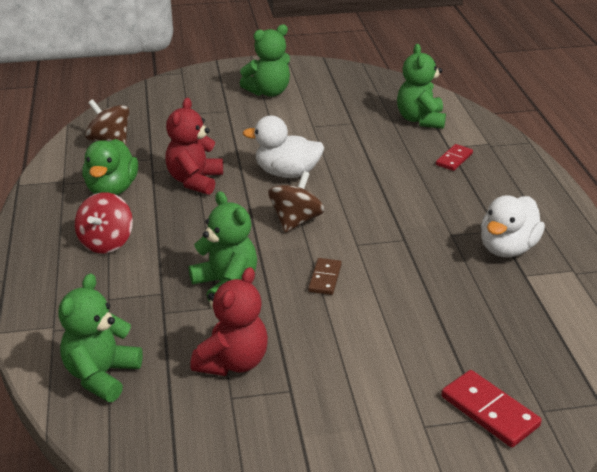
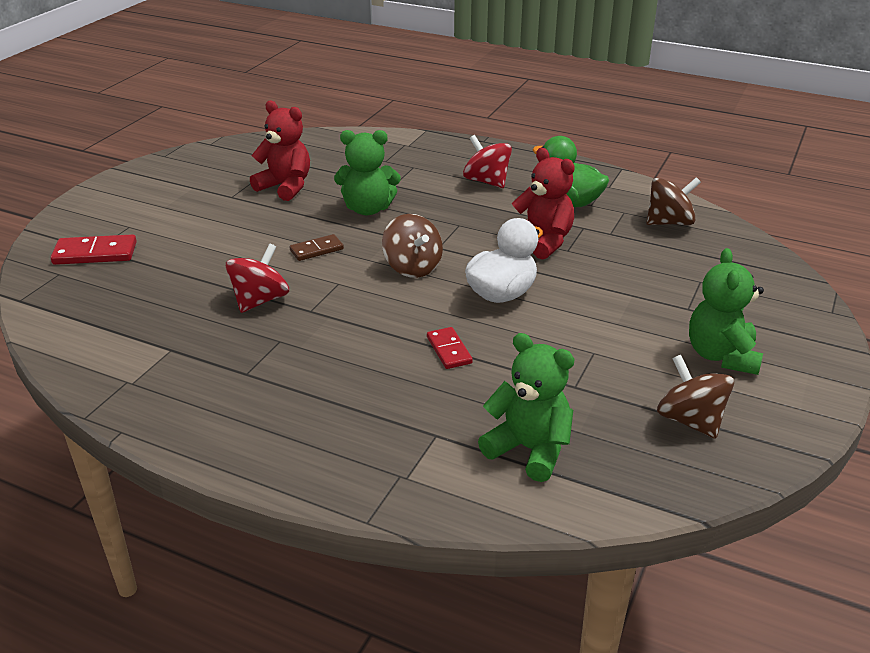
camera: 125 degrees right, 0 degrees up
(101, 375) = (338, 148): green teddy bear -> none
(233, 362) = (285, 187): red teddy bear -> red teddy bear turned 150 degrees clockwise
(325, 278) = (316, 250): brown domino -> brown domino turned 75 degrees counterclockwise
(338, 88) = (690, 420): none -> brown spinning top
(423, 268) = (260, 300): none -> red spinning top
(454, 159) = (403, 421): red domino -> red domino (449, 350)
(507, 248) = (214, 362): white duck -> none

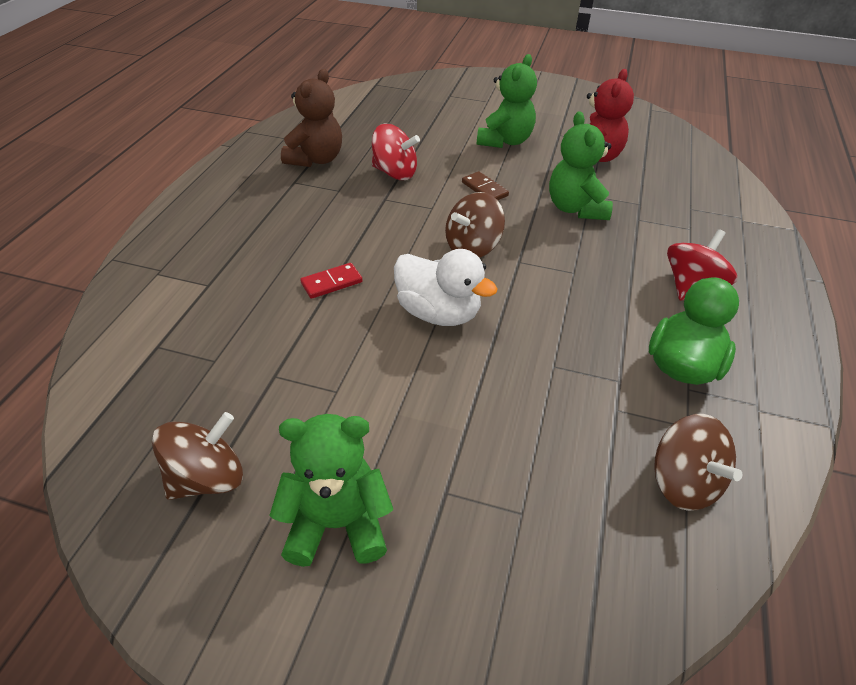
camera: 80 degrees right, 10 degrees up
(95, 253) = (443, 96): red domino -> none
(200, 355) = (316, 159): none -> brown teddy bear
(529, 449) = (179, 344): green teddy bear -> green teddy bear (505, 141)
(542, 242) = (563, 341): red teddy bear -> none

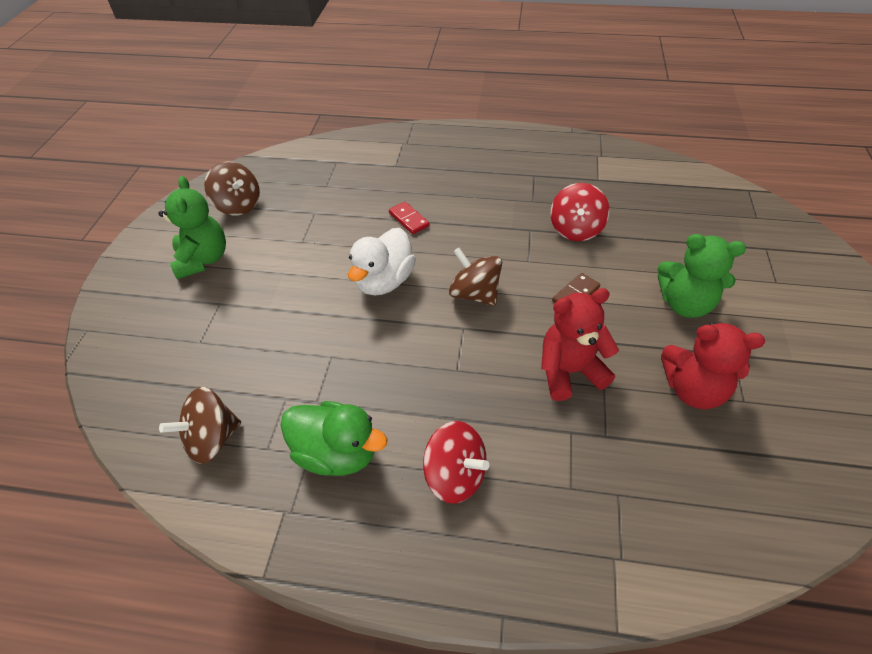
camera: 85 degrees right, 5 degrees up
(316, 159) = (574, 179): brown teddy bear -> none
(576, 208) = (569, 371): green teddy bear -> red teddy bear

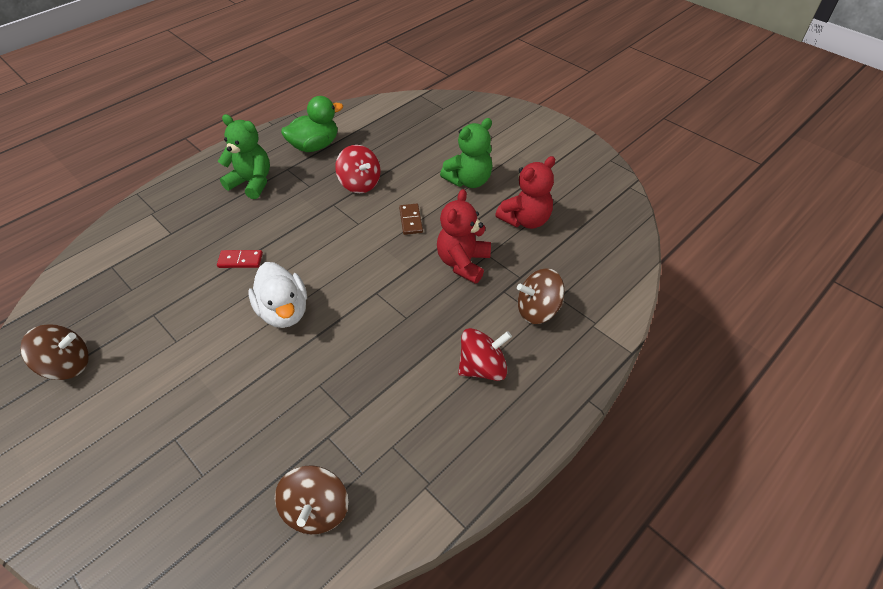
camera: 55 degrees left, 0 degrees up
(203, 259) = (103, 427): green teddy bear -> green teddy bear (252, 183)
(337, 453) = (407, 427): green duck -> green duck (315, 146)
(474, 294) = (354, 268): brown spinning top -> brown spinning top (537, 310)

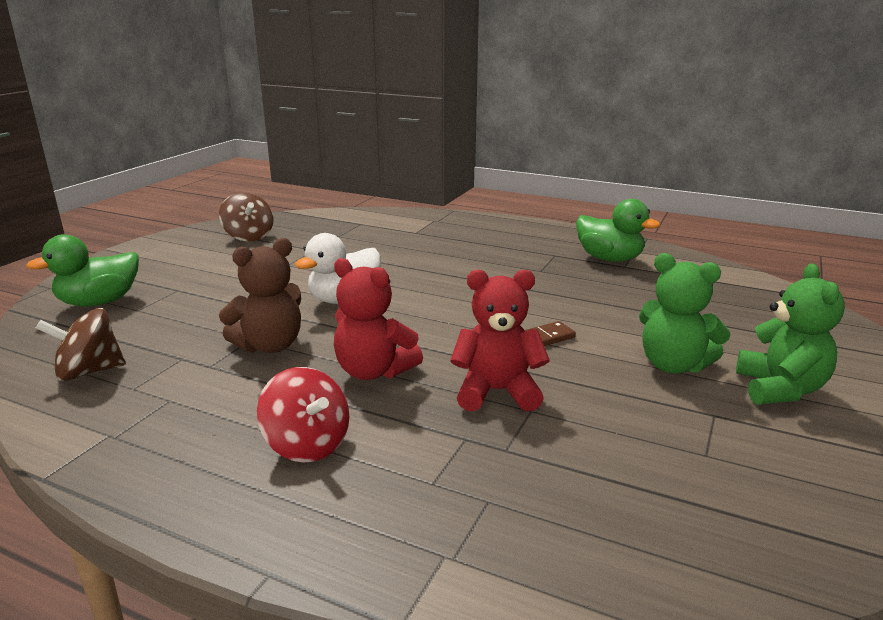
camera: 70 degrees right, 25 degrees down
(159, 514) = (99, 302): none -> green duck
(240, 260) = (401, 265): red domino -> none
(252, 183) = (515, 245): green teddy bear -> green teddy bear (780, 389)
(339, 373) = (270, 346): none -> brown teddy bear
(360, 184) = (576, 295): red spinning top -> none
(525, 220) = (642, 433): red teddy bear -> red teddy bear (373, 371)
(537, 310) = (445, 479): brown spinning top -> none

